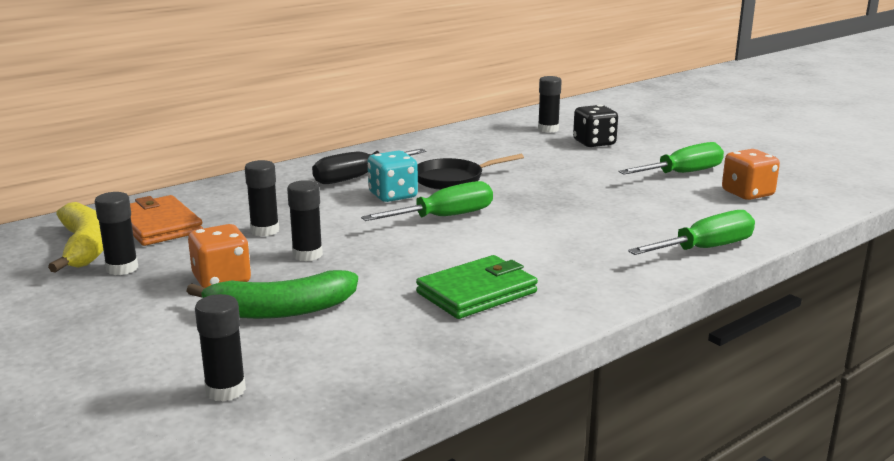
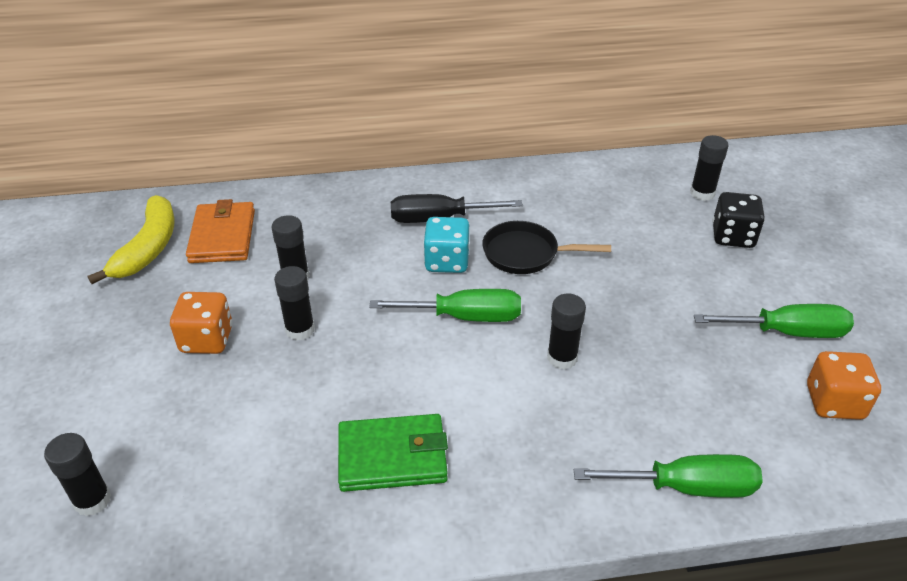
camera: 30 degrees right, 20 degrees up
(122, 268) = (151, 290): black glue stick -> black glue stick (562, 358)
(280, 310) = (215, 406): green banana -> none

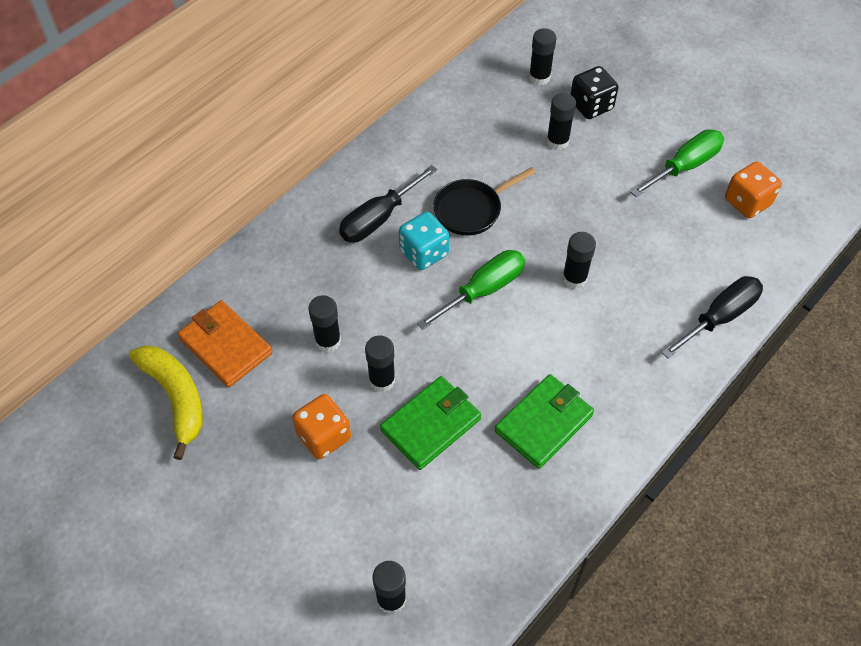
camera: 40 degrees left, 15 degrees up
(296, 388) = (431, 425): none -> green wallet
(667, 246) = (557, 141): none -> black glue stick
(686, 487) = (719, 317): green screwdriver -> black screwdriver

